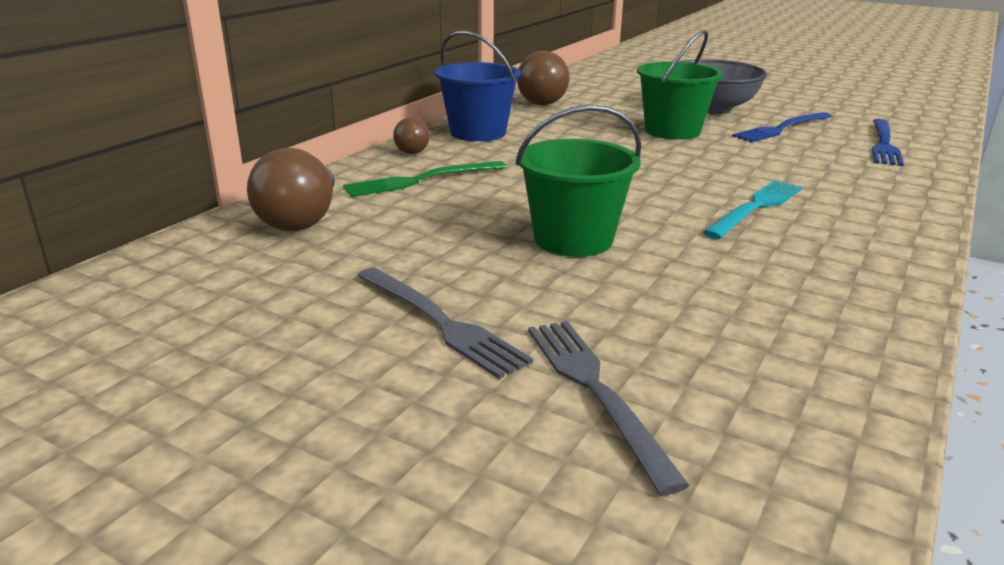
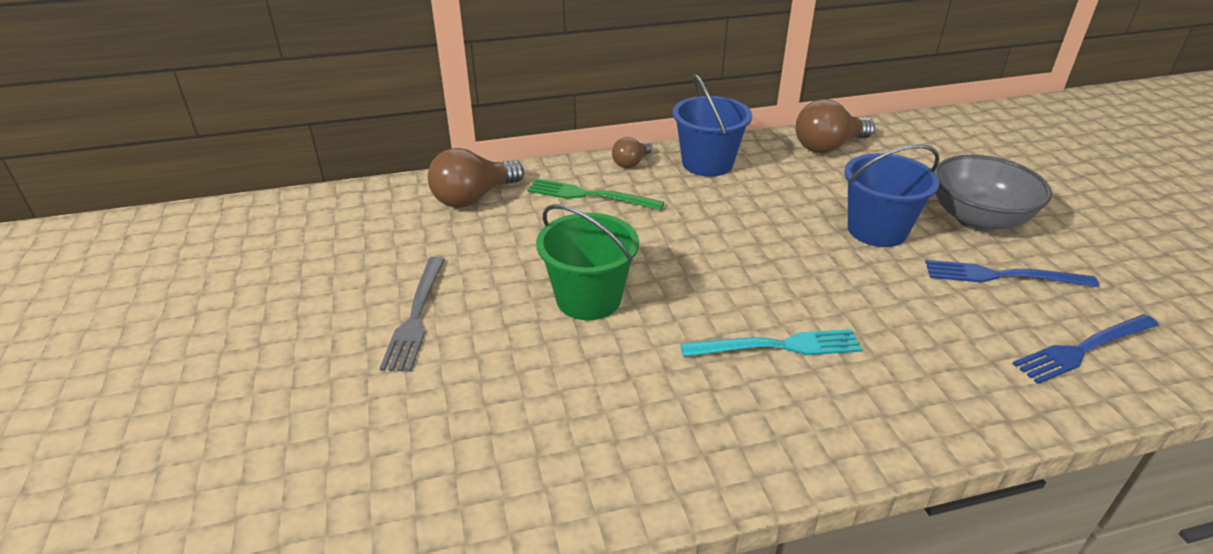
camera: 45 degrees right, 10 degrees up
(596, 391) = (405, 410): grey fork -> none
(672, 131) = (877, 230): green bucket -> blue bucket

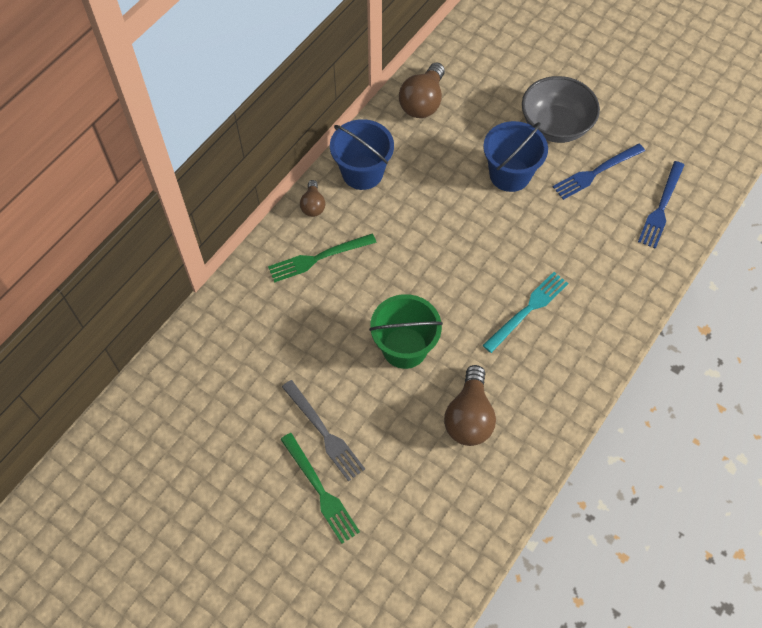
camera: 40 degrees left, 25 degrees up
(344, 359) = (320, 490): none -> green fork
(473, 198) = (245, 313): brown light bulb -> brown light bulb (469, 417)

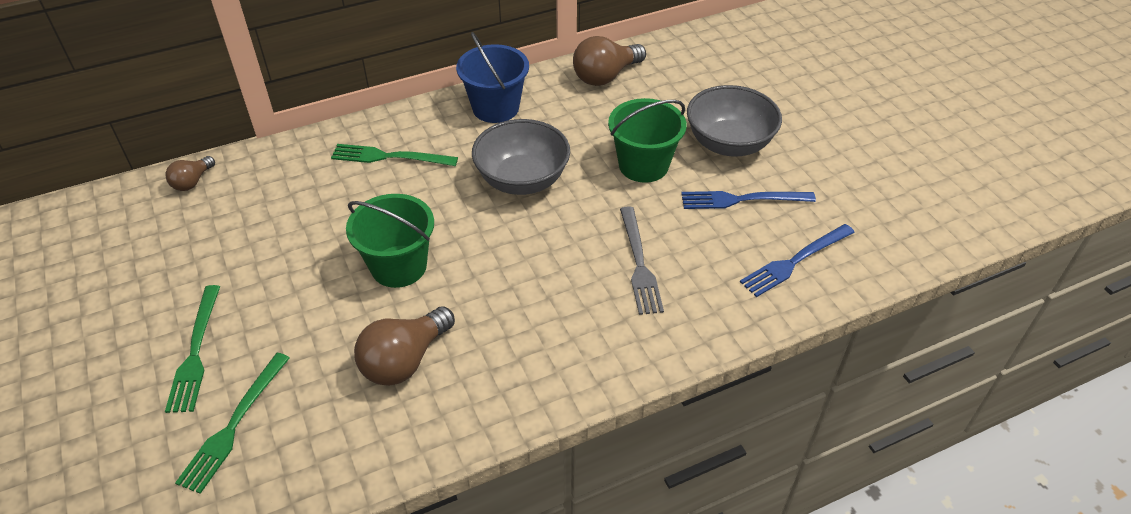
camera: 30 degrees right, 15 degrees down
(313, 205) = (425, 115): brown light bulb -> brown light bulb (192, 182)
(323, 432) = (250, 302): grey fork -> grey fork (639, 263)
(396, 524) = (234, 424): none -> green fork
(434, 230) = (522, 180): none -> grey bowl
(510, 174) = (643, 165): blue bucket -> green bucket
(527, 310) = (557, 291): turquoise fork -> none

